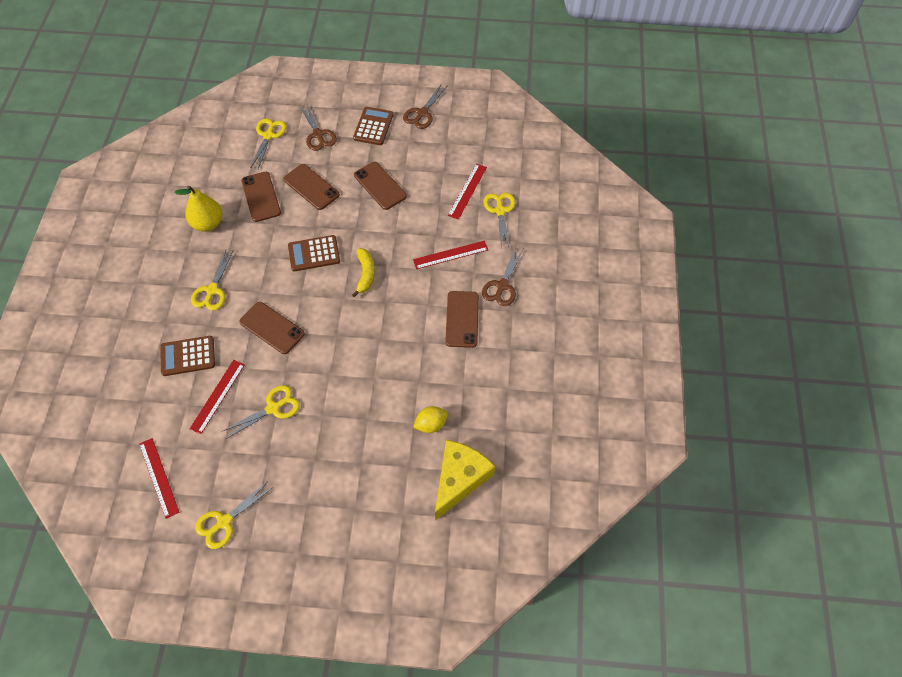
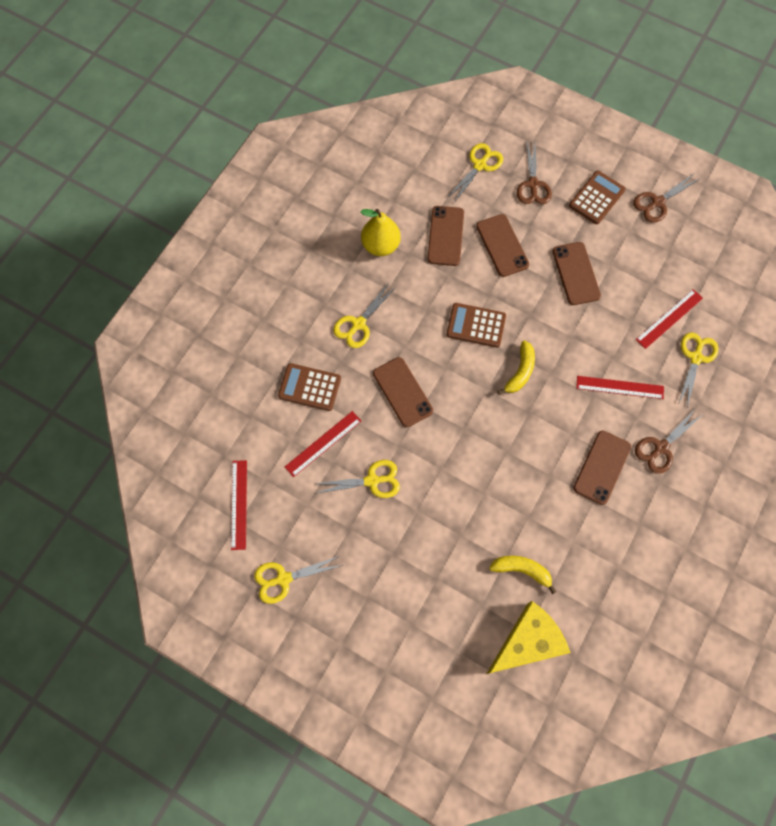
camera: 25 degrees right, 10 degrees up
(431, 424) = (522, 570): yellow lemon -> yellow banana

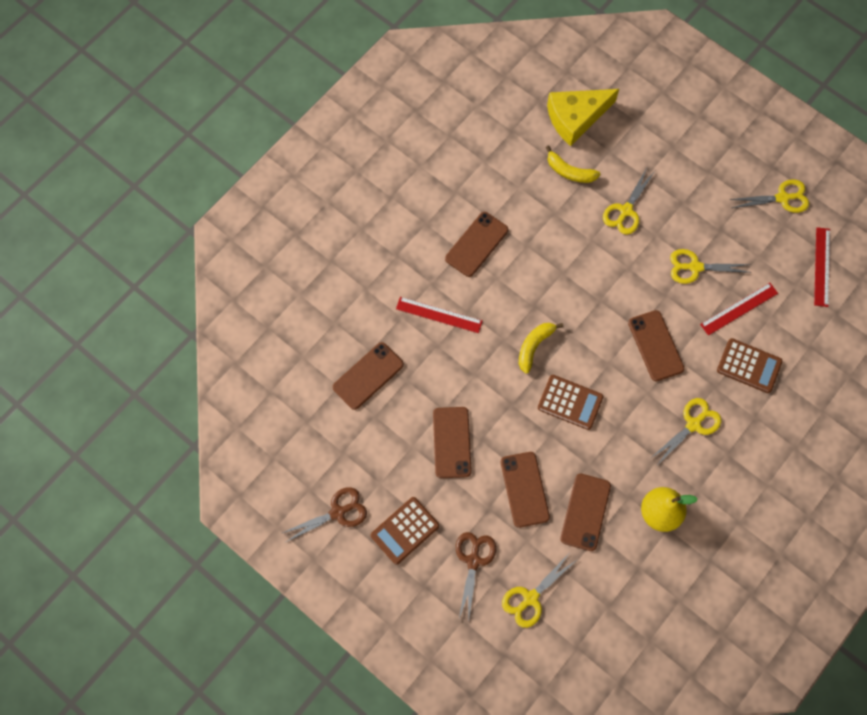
camera: 170 degrees left, 0 degrees up
(661, 447) = (416, 253): brown scissors -> none
(669, 319) = (368, 376): red ruler -> brown phone
(695, 358) = (355, 331): yellow scissors -> yellow scissors (626, 211)

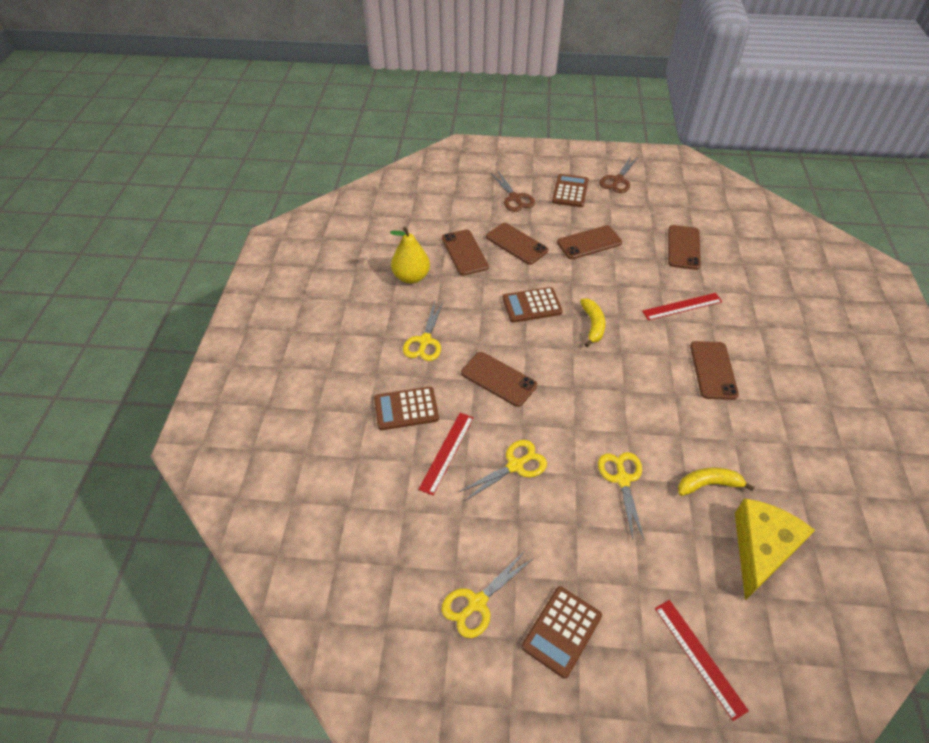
camera: 145 degrees right, 20 degrees down
(452, 442) = (589, 243): brown phone -> brown phone turned 75 degrees counterclockwise
(530, 598) = (463, 199): yellow scissors -> none
(740, 153) = (561, 631): none -> brown calculator
(821, 266) = (387, 547): red ruler -> red ruler (699, 657)

